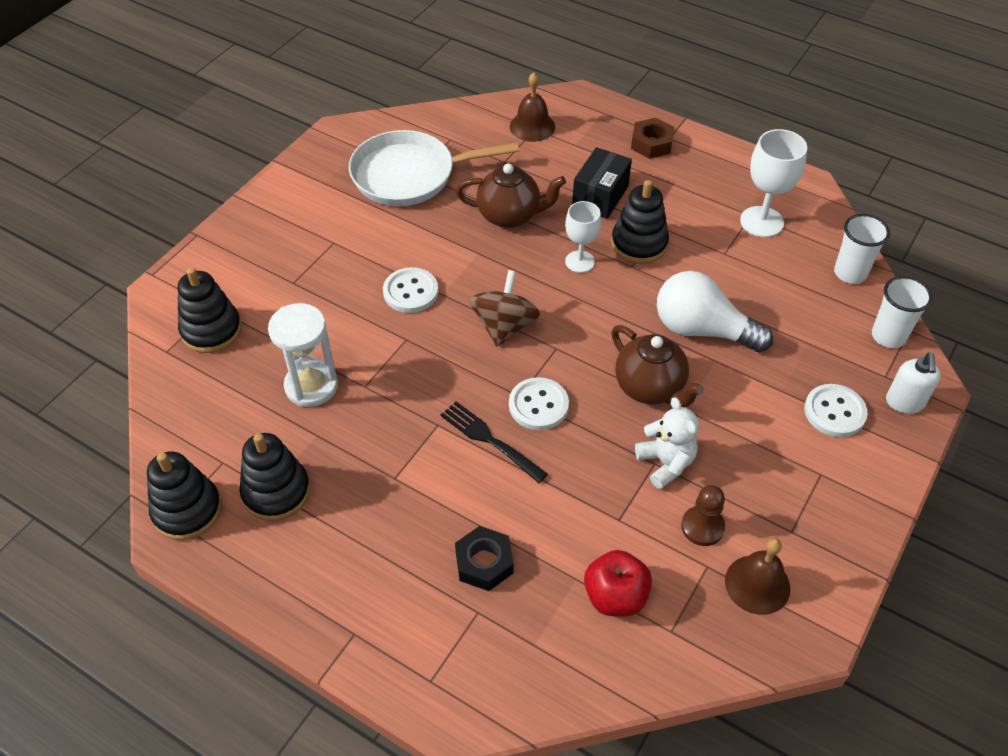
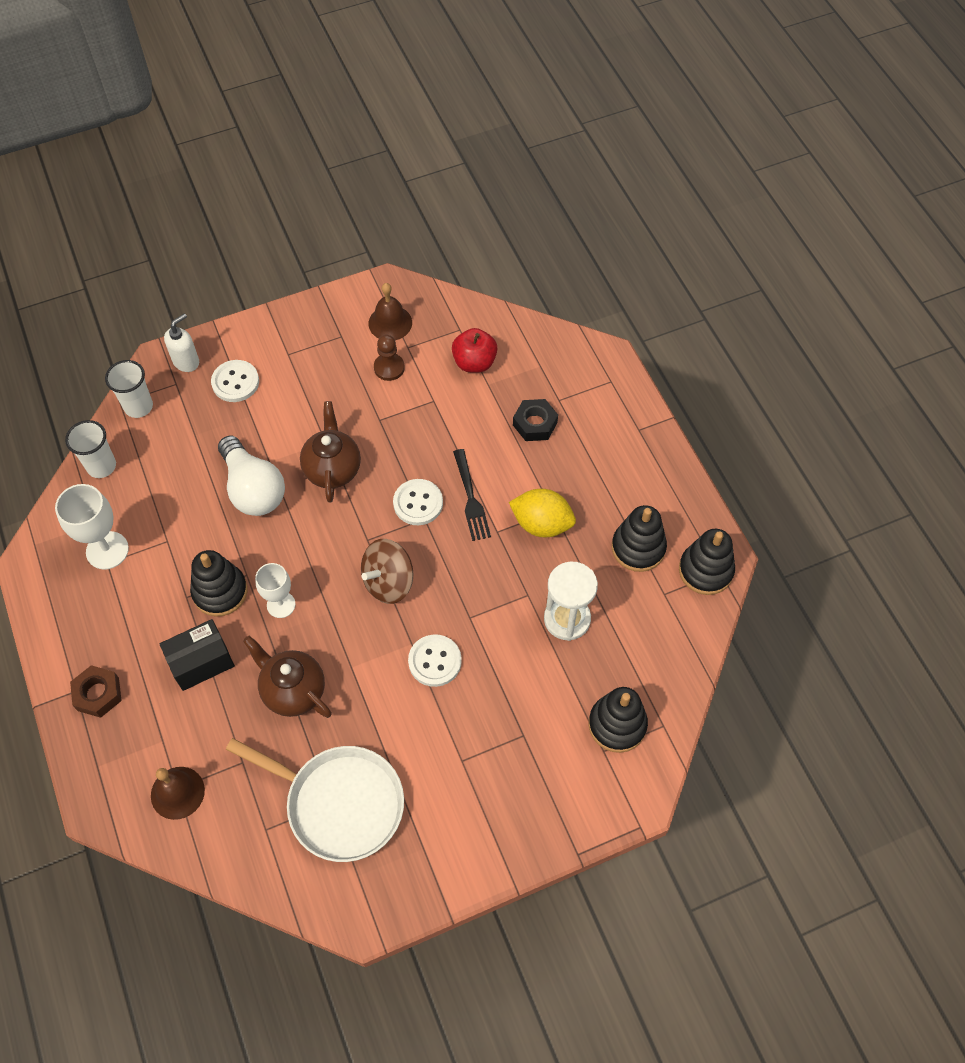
camera: 145 degrees left, 10 degrees up
(397, 457) = (541, 524): none -> yellow lemon
(665, 463) = (373, 415): white teddy bear -> none

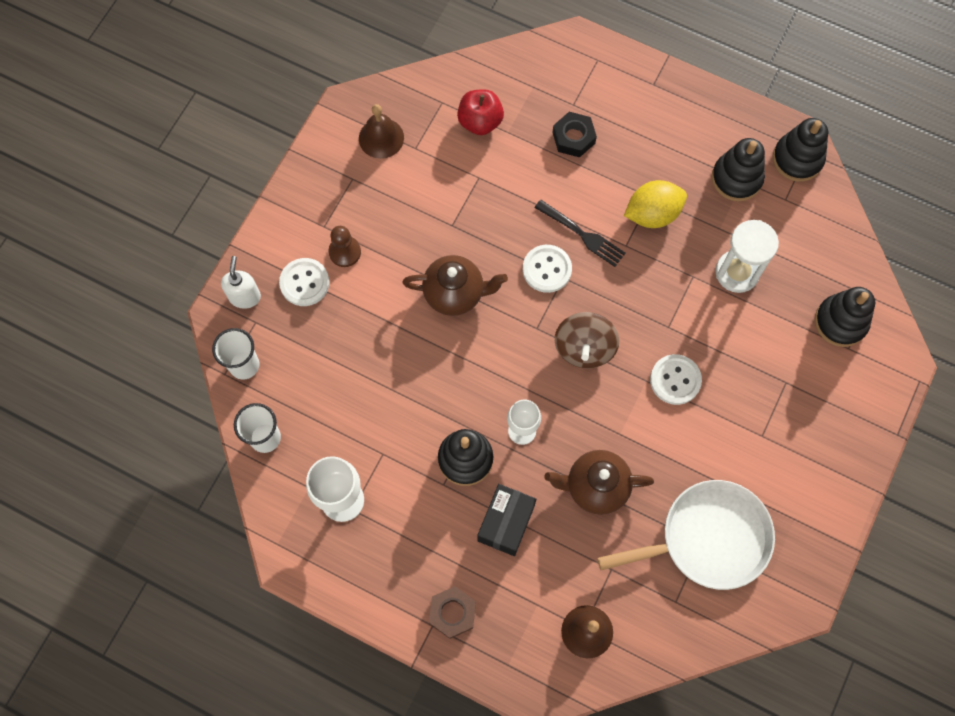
camera: 40 degrees left, 10 degrees up
(253, 489) = (409, 358): white light bulb -> none
(332, 469) = (455, 293): brown teapot -> brown teapot turned 135 degrees clockwise
(389, 368) = (417, 176): brown pawn -> brown pawn (345, 252)

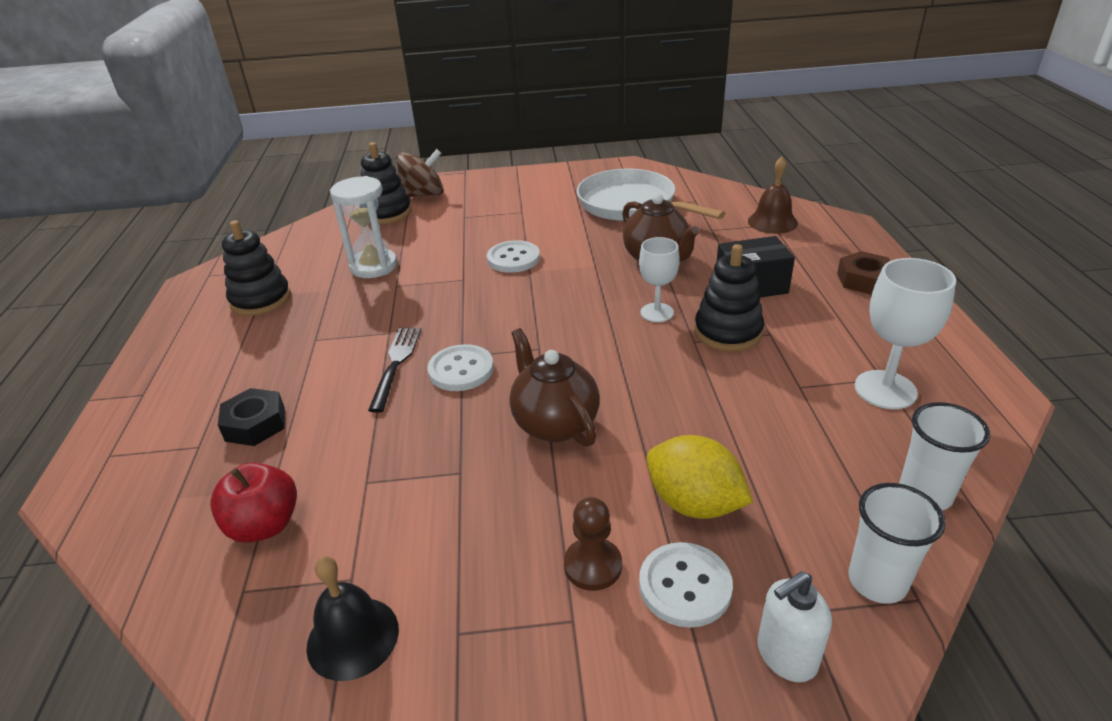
camera: 120 degrees left, 35 degrees down
(381, 138) = (353, 637): brown bell -> black bell
(584, 348) = (531, 312): brown spinning top -> brown spinning top (423, 195)
(652, 214) = (336, 330): yellow lemon -> yellow lemon (694, 503)
(797, 159) = (219, 277): black stacking toy -> none

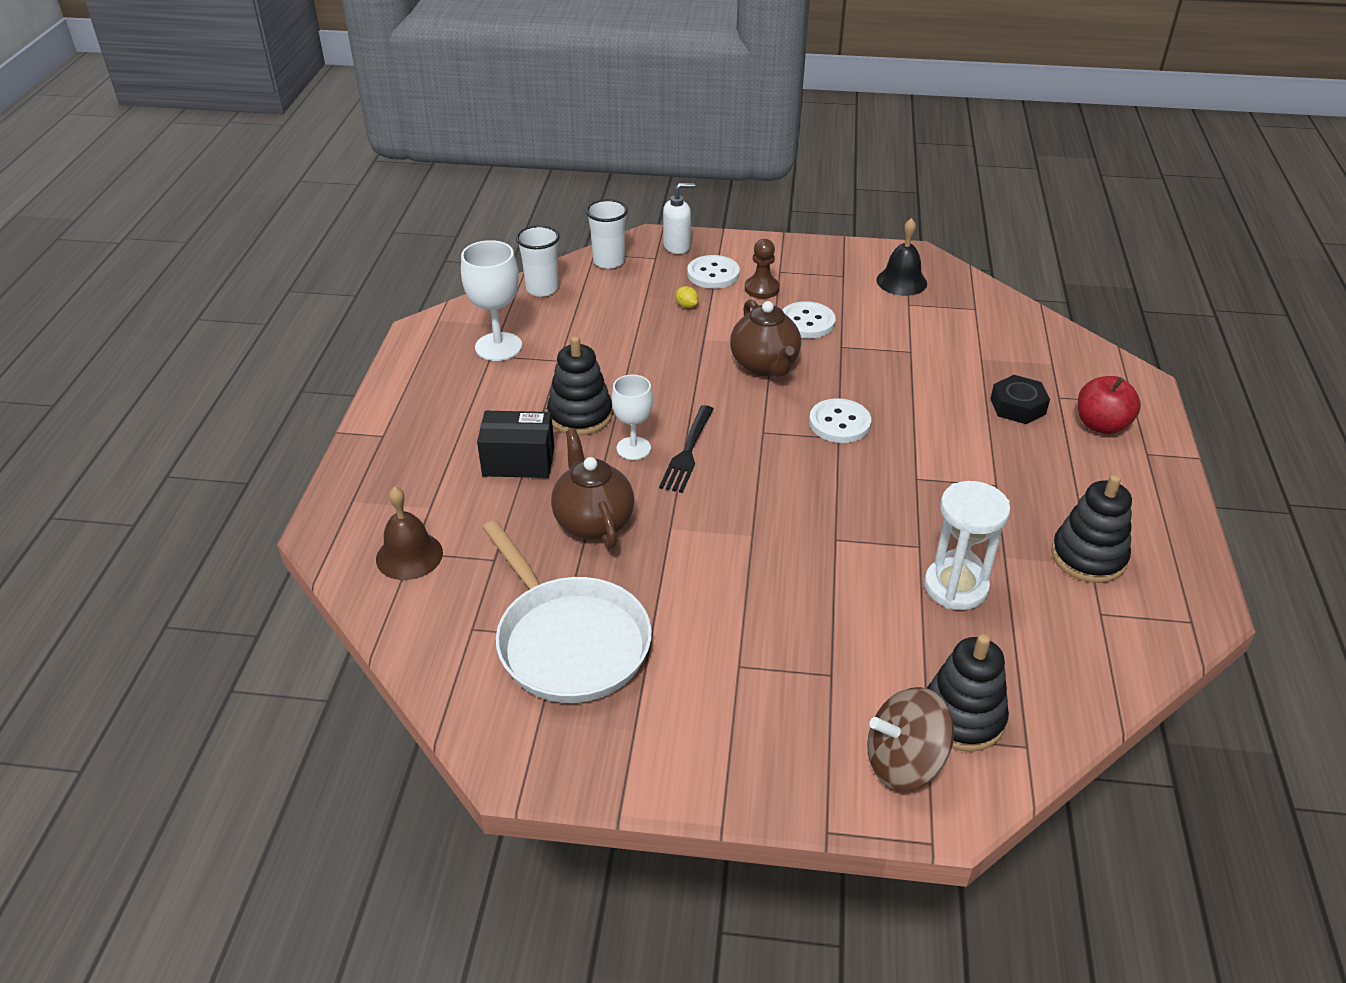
camera: 170 degrees left, 5 degrees up
(265, 525) = (976, 337): red apple -> red apple (1101, 425)
(396, 364) = (902, 439): black fork -> black fork (687, 451)
(513, 259) = (768, 561): white button -> white button (807, 322)
(694, 503) = (686, 306): yellow lemon -> yellow lemon, size x0.41
(864, 280) = (401, 446): brown nut -> none

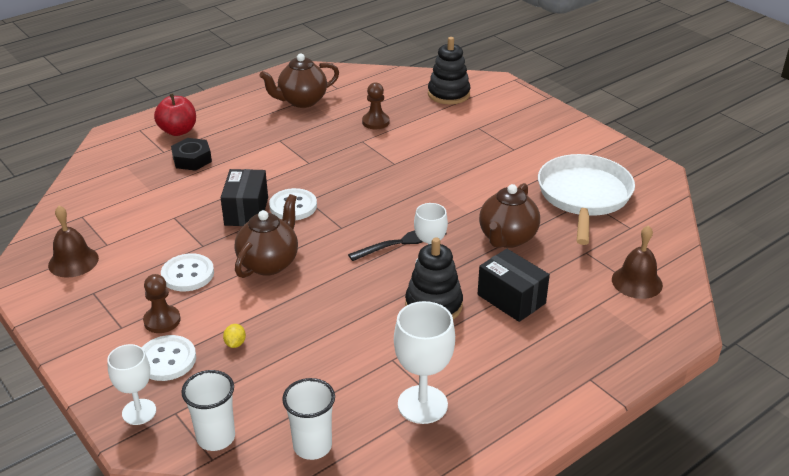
camera: 135 degrees left, 5 degrees down
(677, 246) = (139, 412): white soap dispenser -> white goblet
(867, 392) = (246, 211): none -> black box
(901, 281) = (73, 261): black bell -> brown bell
(904, 762) = (491, 96): brown spinning top -> none
(956, 587) = (375, 122): white hourglass -> brown pawn
(1088, 557) = (302, 101): black stacking toy -> brown teapot

